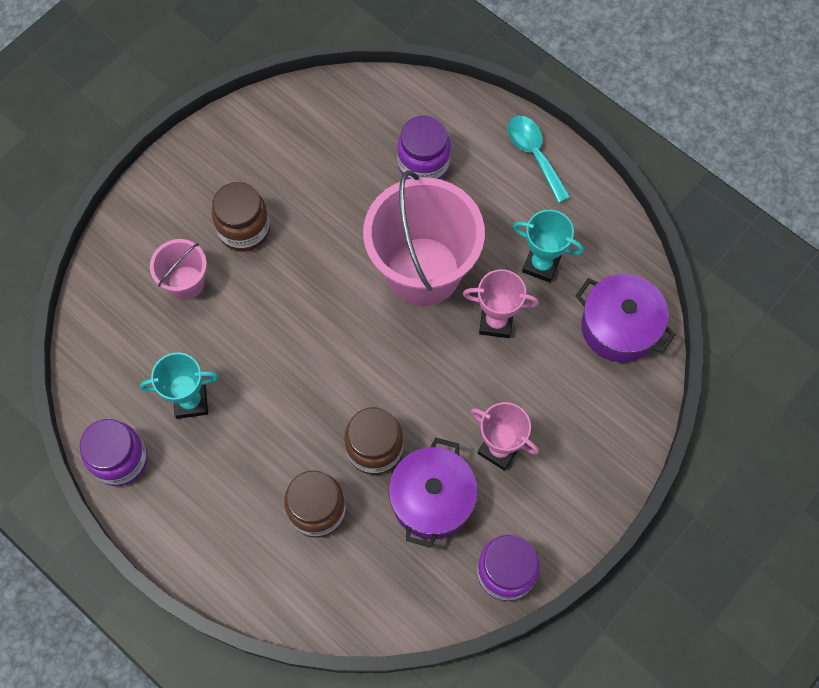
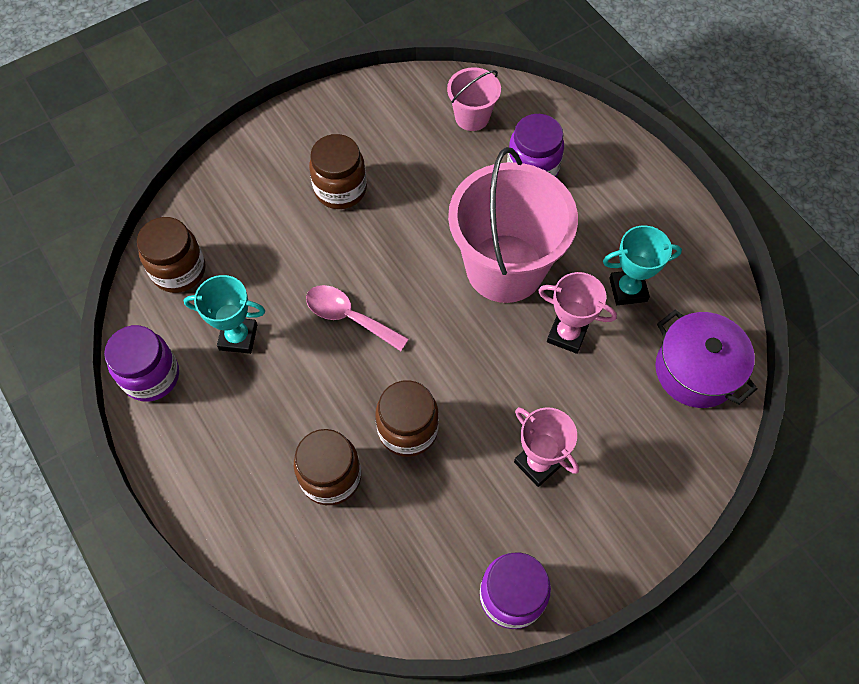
camera: 15 degrees right, 5 degrees down
(112, 350) = (179, 270): none -> brown jar
(186, 282) = (269, 225): pink bucket -> pink bucket (472, 117)
(290, 356) = (349, 317): none -> pink spoon
(432, 499) = (453, 497): purple pot -> none
(534, 154) = (646, 184): turquoise spoon -> none
(541, 265) = (628, 290): turquoise trophy -> turquoise trophy turned 45 degrees counterclockwise

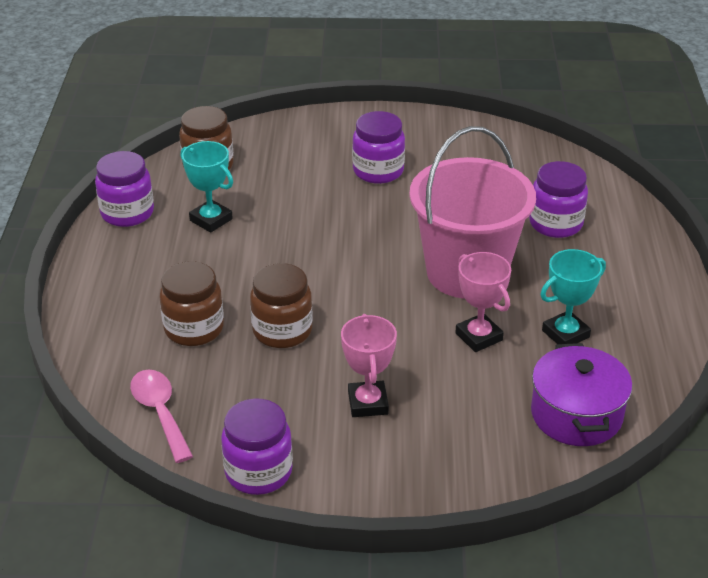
camera: 35 degrees right, 25 degrees down
(340, 189) = (378, 171): brown jar -> purple jar
(349, 317) = (306, 245): pink spoon -> pink spoon (160, 412)
(472, 117) = (534, 172): pink bucket -> none
(628, 290) = (565, 334): turquoise trophy -> turquoise trophy turned 60 degrees counterclockwise

